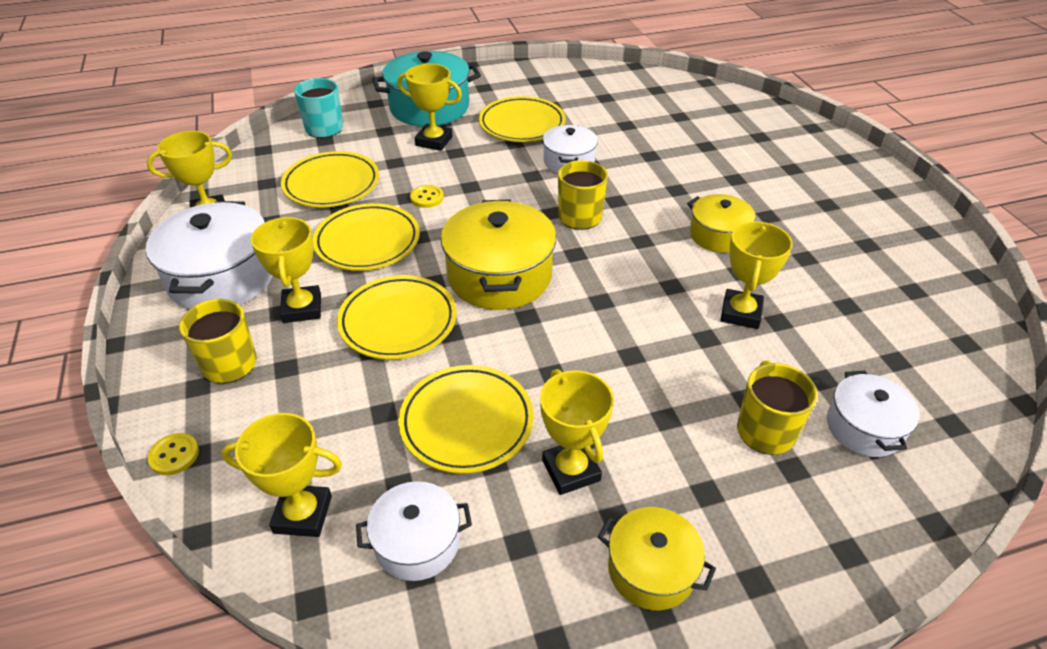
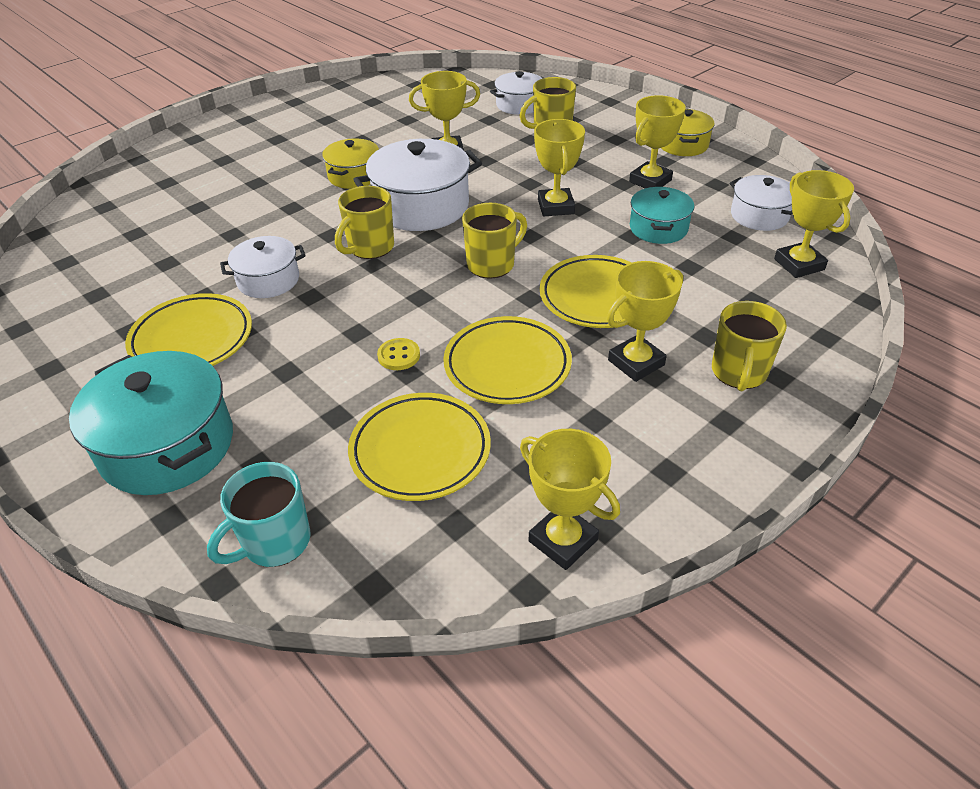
camera: 115 degrees left, 0 degrees up
(174, 455) = (840, 348): yellow button -> none
(222, 277) = (651, 449): white pot -> white pot (421, 206)
(434, 141) = (266, 401): yellow trophy -> yellow trophy (556, 207)
(466, 422) = (658, 228): yellow plate -> turquoise pot
(499, 276) = (492, 264): yellow pot -> yellow mug

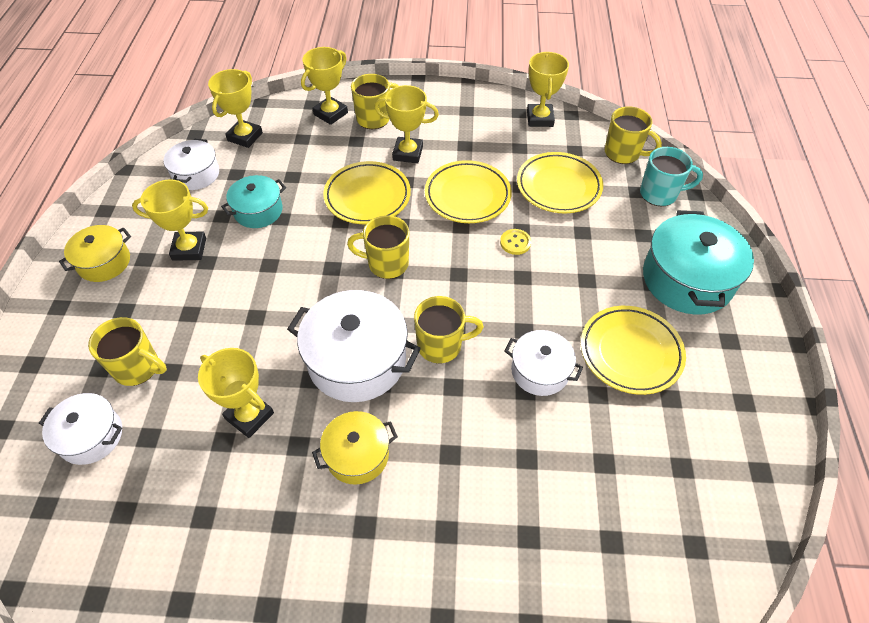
camera: 135 degrees left, 10 degrees up
(382, 575) = (623, 153): none -> yellow mug
(556, 207) = (278, 278): yellow trophy -> yellow trophy (330, 113)

